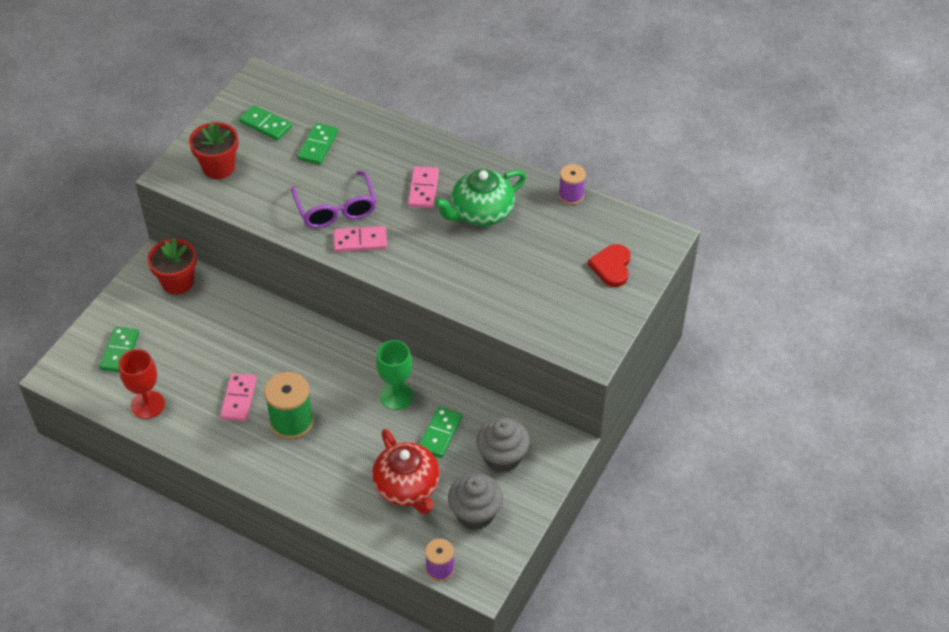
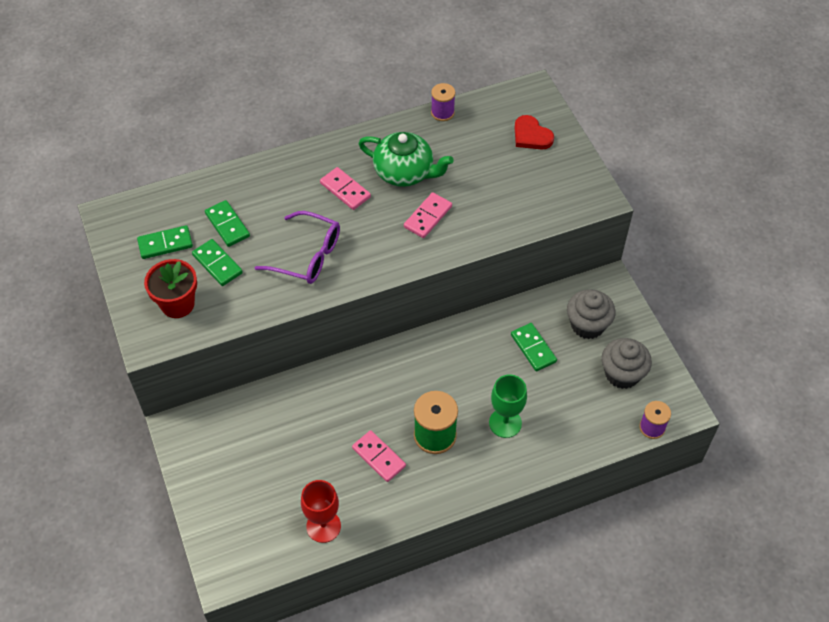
camera: 50 degrees left, 5 degrees up
(120, 351) = (247, 512): green domino -> green domino (217, 264)
(178, 282) = (215, 425): red flower pot -> none
(360, 241) = (356, 261): pink domino -> pink domino (428, 217)
(396, 396) = (474, 352): green goblet -> green goblet (505, 423)
(407, 487) = (563, 400): red teapot -> none
(481, 212) = (405, 172): green teapot -> green teapot turned 75 degrees counterclockwise

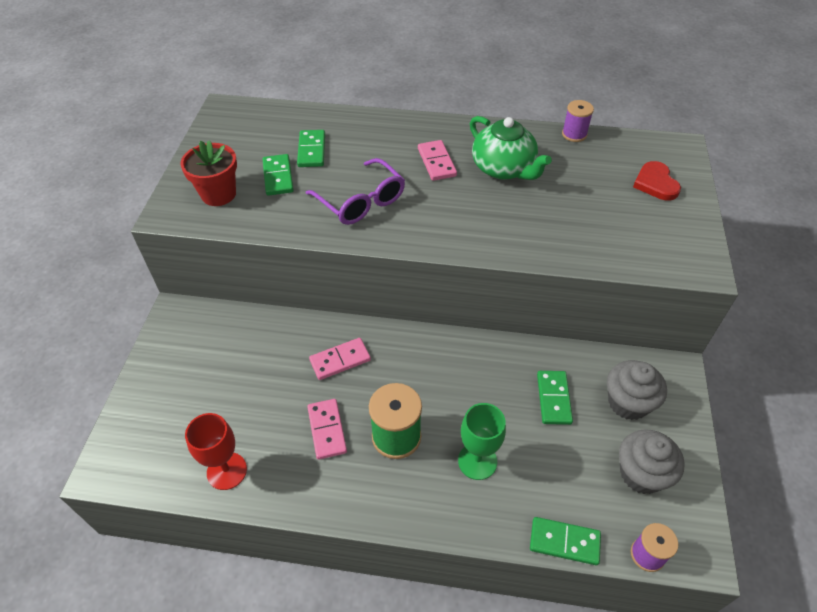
camera: 30 degrees right, 5 degrees down
(165, 244) = (249, 145): green domino -> green domino (564, 542)
(428, 217) = (500, 213): pink domino -> pink domino (340, 360)

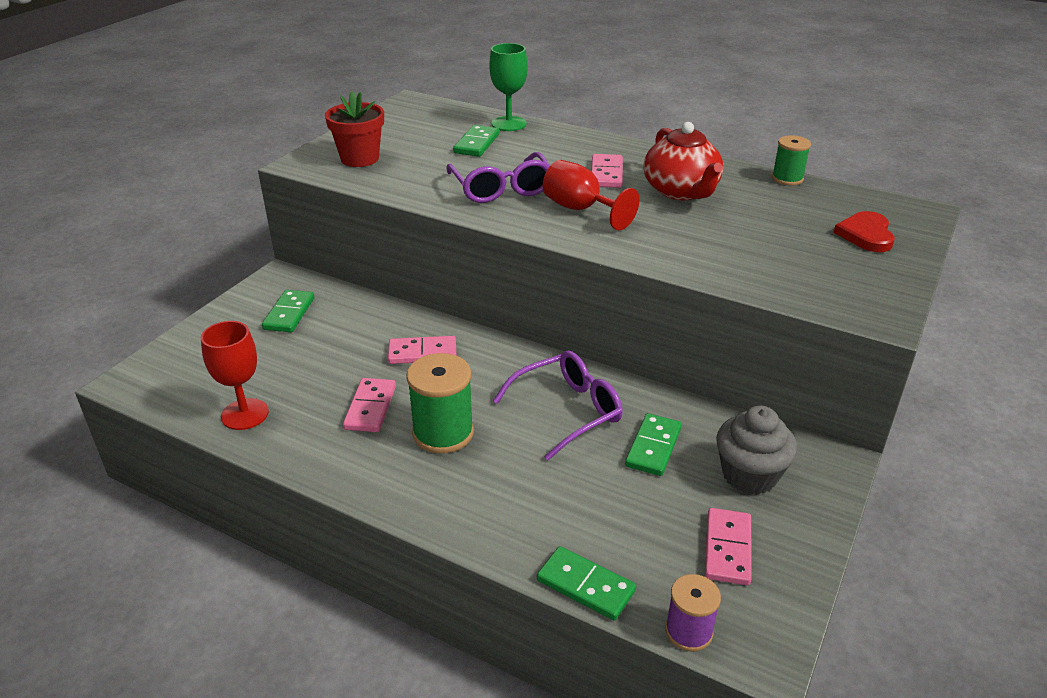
camera: 20 degrees right, 15 degrees down
(278, 177) = (428, 156): green domino -> green domino (289, 314)
(437, 210) = (580, 209): none -> red goblet
(477, 461) = (523, 480): green goblet -> green goblet (509, 124)
(478, 384) = (568, 411): none -> purple glasses
(504, 169) = (681, 191): green teapot -> red teapot
(574, 134) = (787, 178): purple spool -> green spool
(641, 474) = (727, 549): grey cupcake -> pink domino

